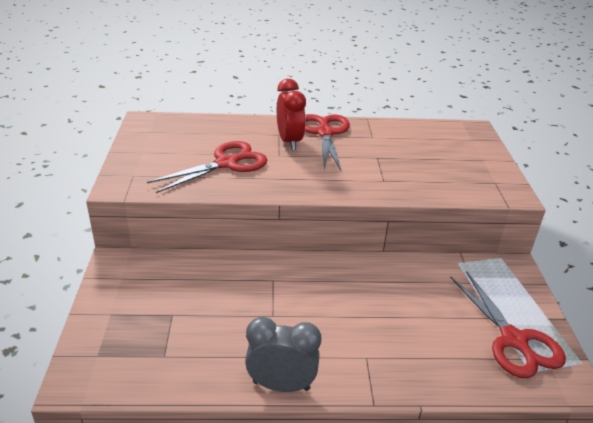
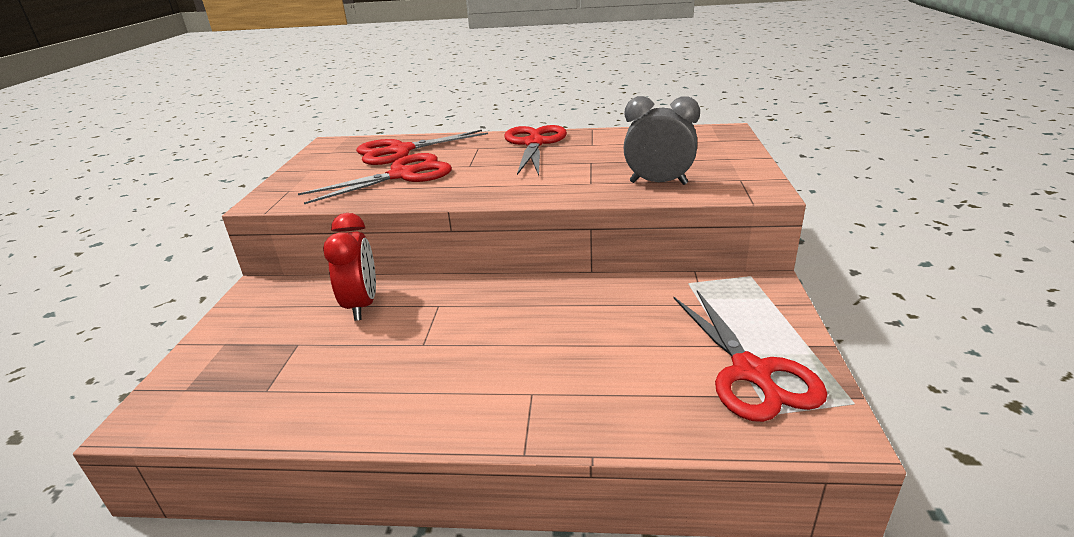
camera: 10 degrees right, 5 degrees down
(212, 134) = (400, 151): none -> red scissors
(281, 385) = (402, 427): grey clock -> grey clock (658, 183)
(289, 142) = (487, 153): red clock -> red clock (362, 305)

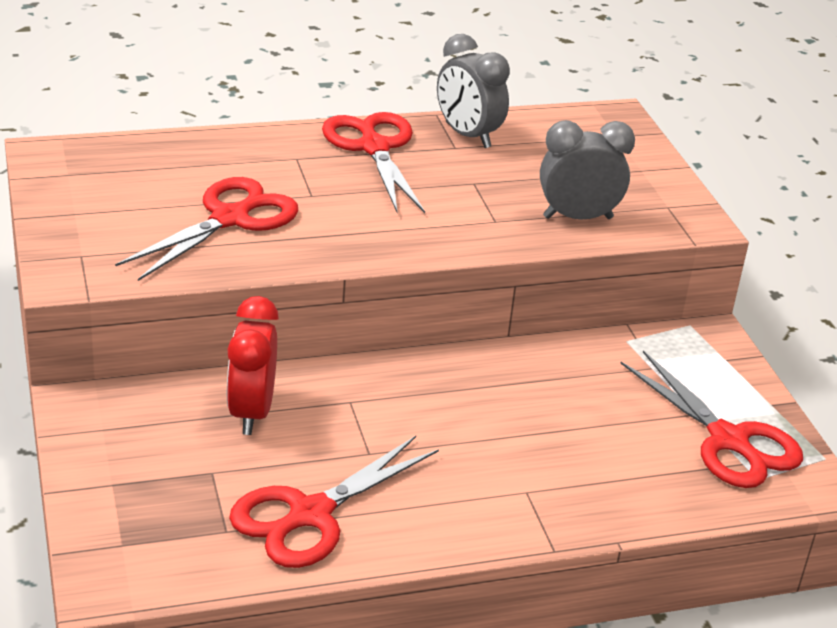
camera: 25 degrees left, 5 degrees up
(362, 305) = (252, 412): red clock -> red clock turned 150 degrees counterclockwise
(400, 151) = (183, 169): red scissors -> red scissors (310, 515)
(605, 139) = (468, 135): none -> grey clock

